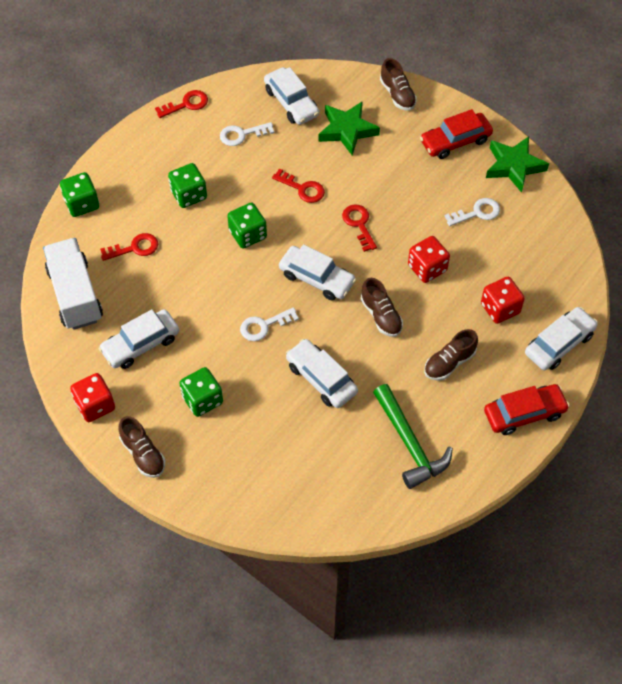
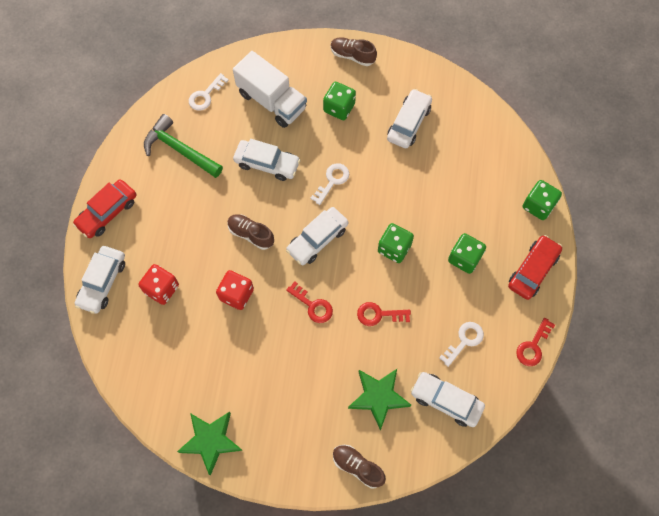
camera: 150 degrees right, 10 degrees up
(75, 295) = (482, 134): white truck -> white truck (272, 101)
(95, 405) = (406, 69): red dice -> none
(134, 248) = (470, 191): red key -> none
(317, 278) = (317, 239): white car -> white car turned 45 degrees counterclockwise
(449, 363) = (180, 223): brown shoe -> none
(455, 141) = (277, 440): red car -> red car (533, 270)
(477, 213) = (221, 371): white key -> white key (206, 95)

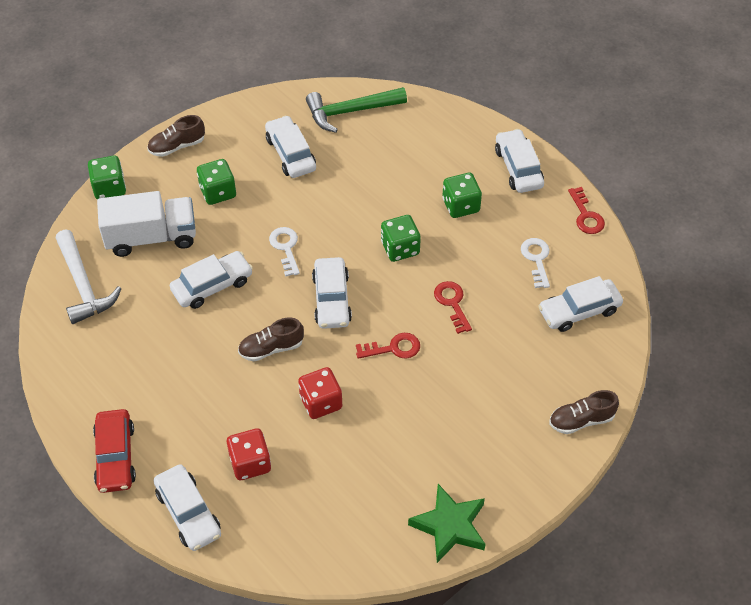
camera: 50 degrees left, 15 degrees down
(180, 150) = (117, 346): green hammer -> green hammer (350, 111)
(206, 95) = (83, 285): white key -> white hammer
(378, 397) = (530, 358): green star -> none
(379, 314) = (452, 303): red key -> red key turned 120 degrees clockwise
(533, 270) = (518, 168): red car -> white car
(538, 205) = (464, 123): green dice -> green dice (109, 188)

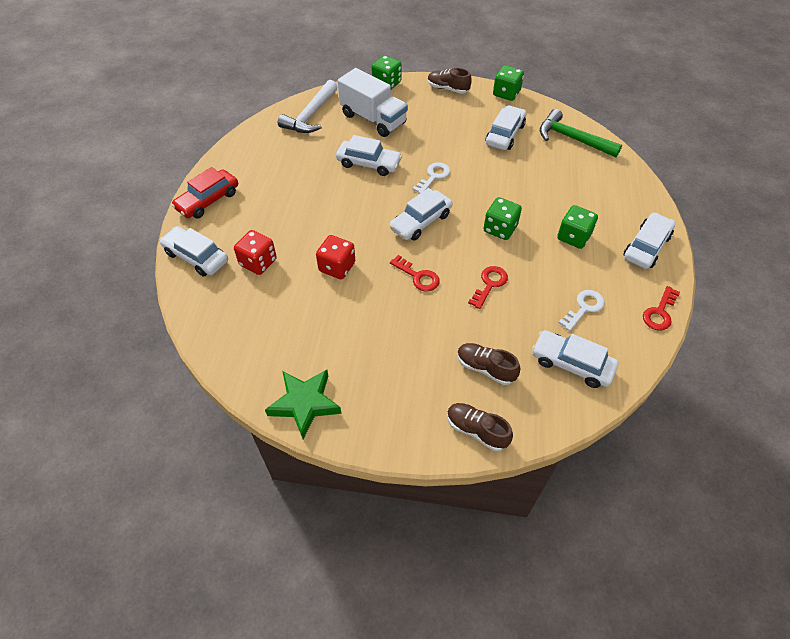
camera: 50 degrees right, 0 degrees up
(188, 513) = (196, 257): white car -> white car turned 105 degrees clockwise
(218, 192) = (437, 124): green dice -> green dice (506, 93)
(271, 348) = (352, 217): brown shoe -> brown shoe (485, 368)

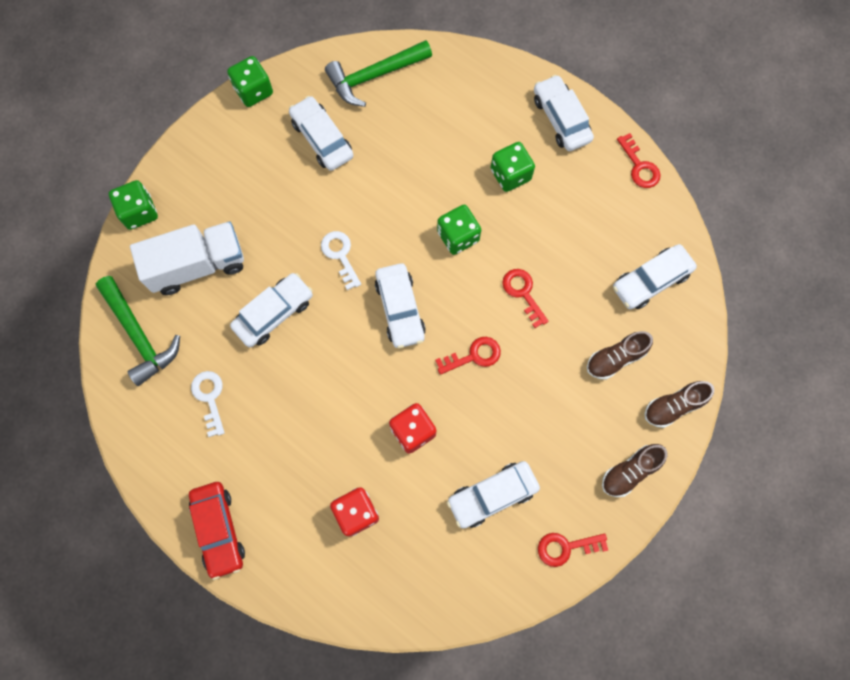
camera: 60 degrees left, 20 degrees up
(196, 257) = (306, 580): white car -> white car (492, 495)
(305, 404) = (566, 547): green star -> red key
(310, 115) = (139, 335): white hammer -> green hammer
(448, 89) = (199, 148): brown shoe -> brown shoe (630, 472)
(583, 308) = (598, 227): white key -> white key (210, 398)

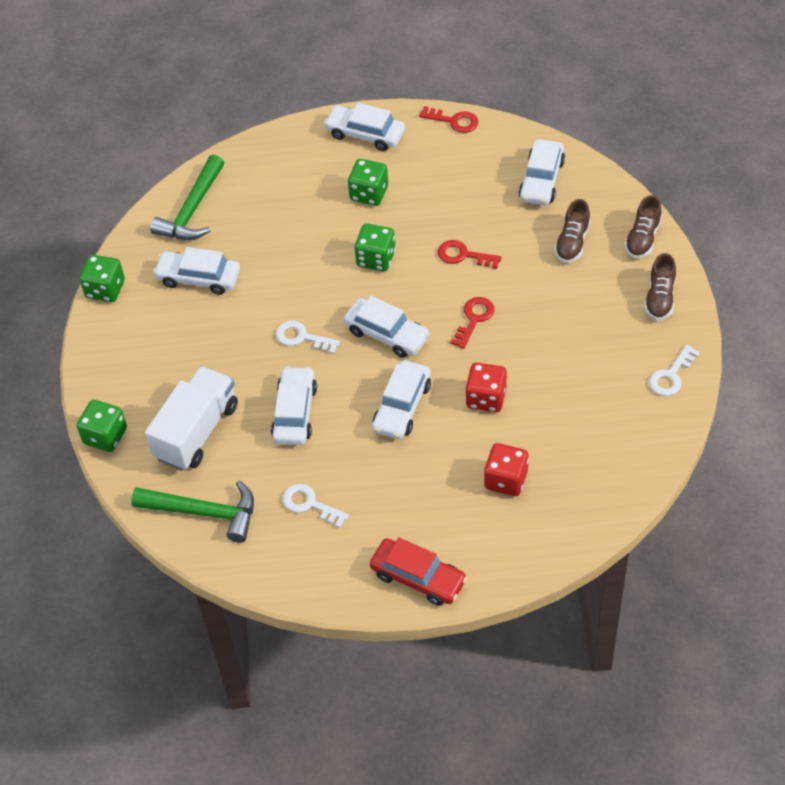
camera: 40 degrees left, 20 degrees down
(492, 495) = (586, 388): white car -> white car (402, 406)
(566, 547) = (671, 375): red key -> white key

